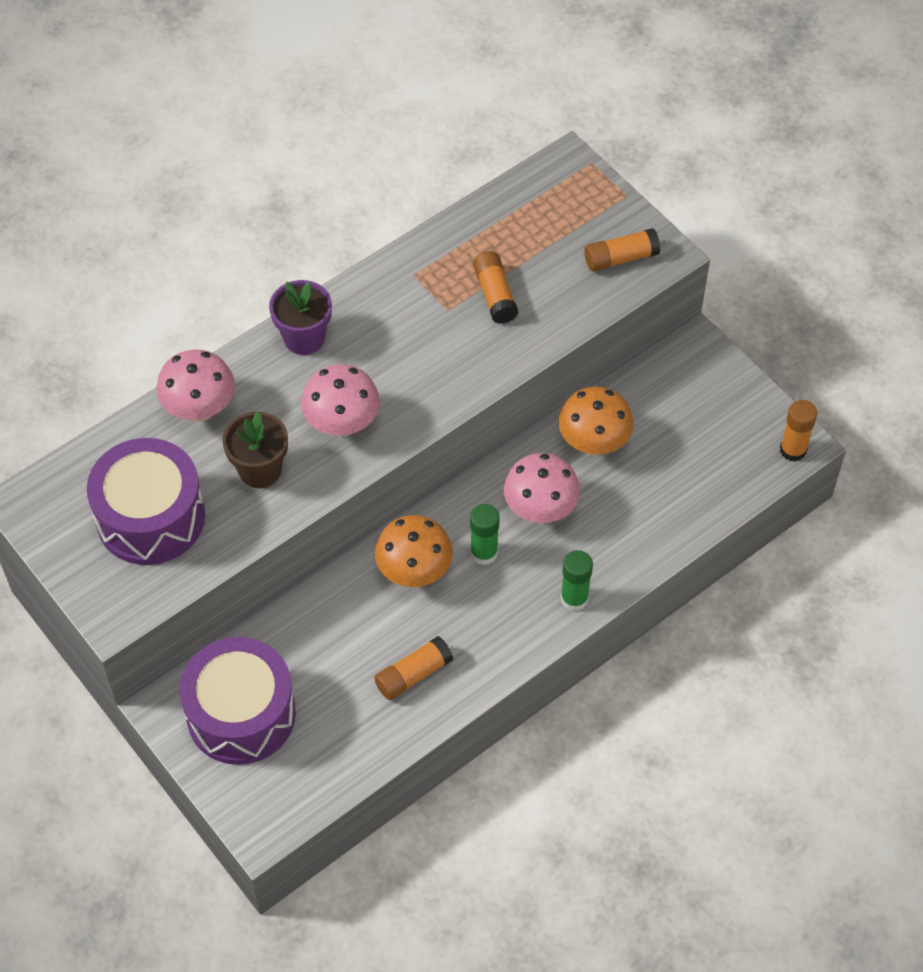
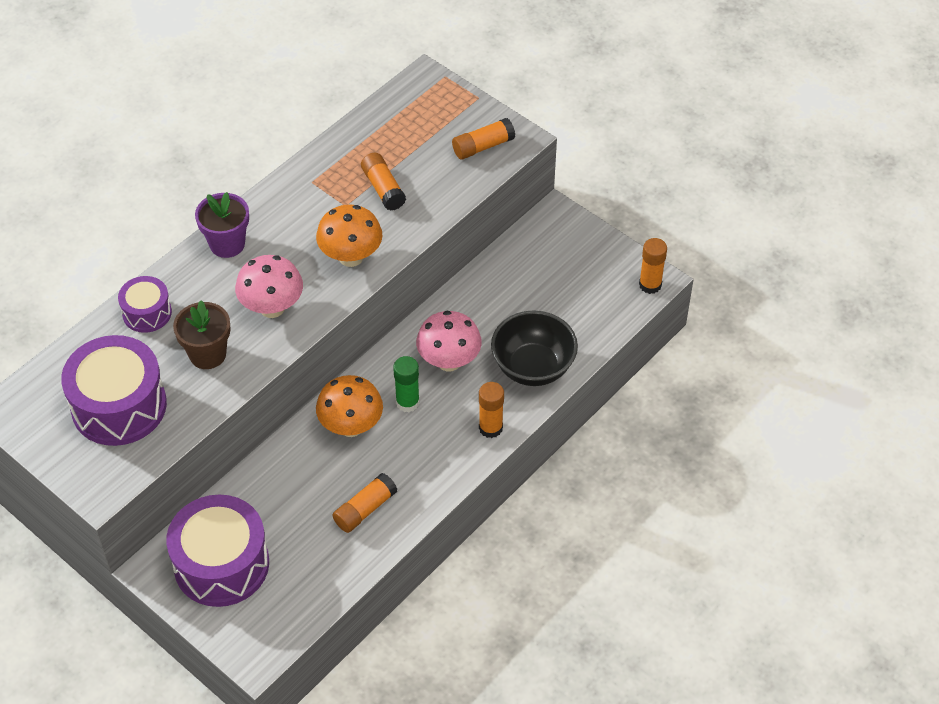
camera: 10 degrees left, 5 degrees down
(200, 409) = (147, 313): pink mushroom -> purple drum
(574, 598) = (490, 428): green glue stick -> orange glue stick
(593, 443) = (484, 302): orange mushroom -> orange mushroom (351, 257)
(636, 532) = (533, 367): none -> black bowl

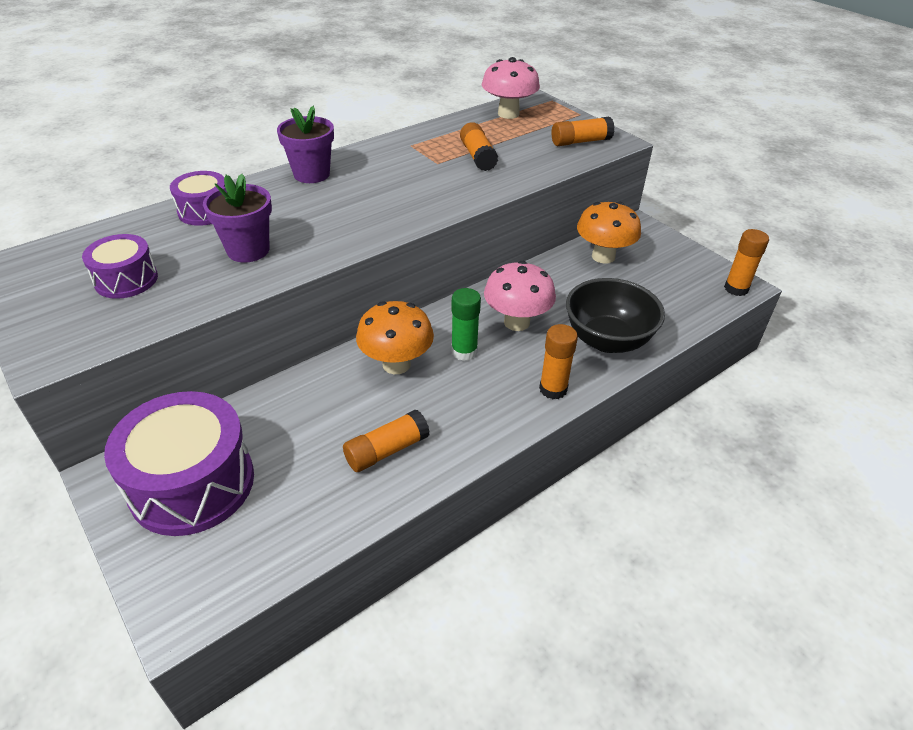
camera: 10 degrees right, 10 degrees down
(119, 406) = (126, 280): purple drum -> purple drum, size x0.54
(207, 354) = (248, 250): brown flower pot -> purple flower pot
(272, 308) = (334, 223): pink mushroom -> pink mushroom (508, 114)
(351, 257) = (431, 197): orange mushroom -> orange mushroom (603, 256)

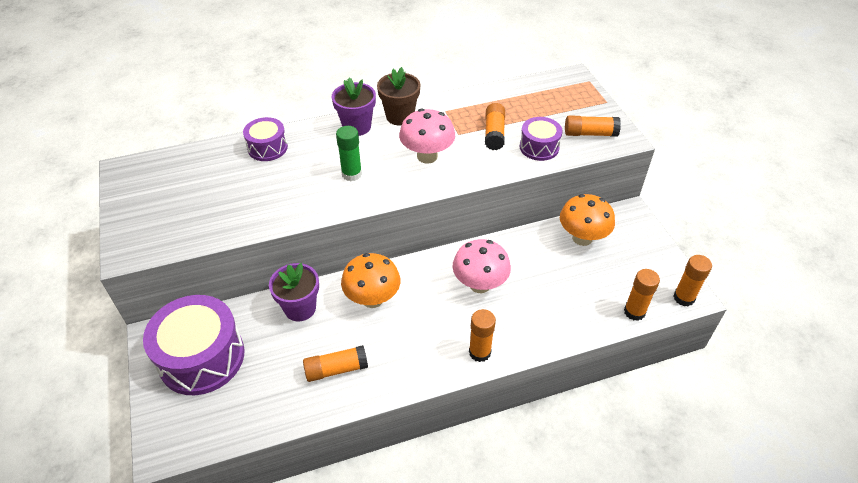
camera: 20 degrees right, 5 degrees up
(126, 280) = (195, 199): purple drum -> purple drum (539, 147)
(248, 250) = (283, 191): purple flower pot -> purple flower pot (300, 308)
(359, 157) = (400, 116): none -> brown flower pot
(464, 351) = (427, 301): green glue stick -> green glue stick (351, 174)
(508, 114) = (543, 90): pink mushroom -> pink mushroom (427, 156)
(607, 340) = (545, 319): black bowl -> none
(695, 312) = (634, 312): none -> orange glue stick

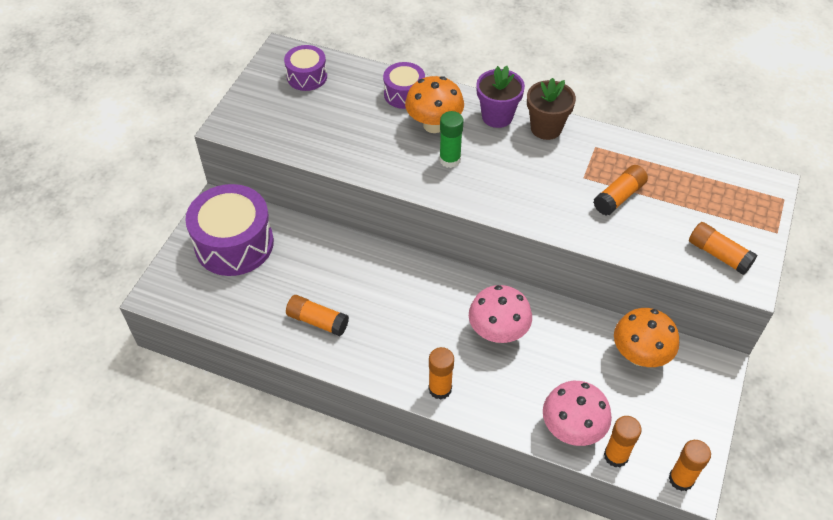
camera: 40 degrees right, 5 degrees up
(300, 308) = (335, 253): purple flower pot -> none
(372, 299) = (397, 283): orange mushroom -> orange mushroom (434, 125)
(427, 156) = (532, 182): pink mushroom -> pink mushroom (572, 429)
(539, 147) = (649, 237): purple drum -> purple drum (307, 76)

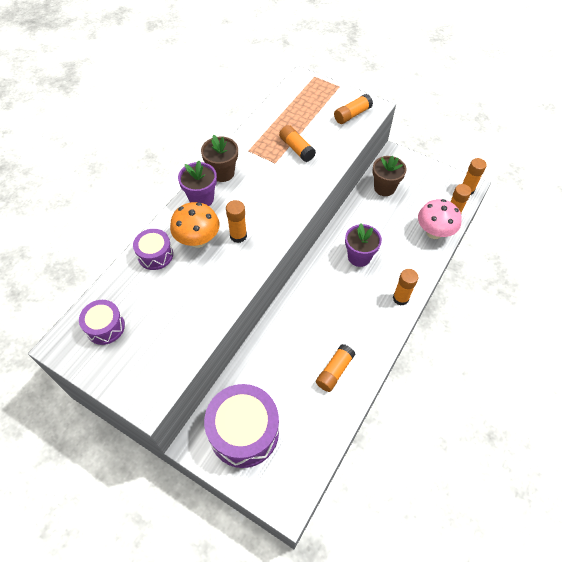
camera: 80 degrees left, 5 degrees up
(450, 160) = (238, 236): green glue stick -> orange glue stick
(498, 332) = (359, 257): pink mushroom -> purple flower pot
(639, 355) = (384, 188): orange mushroom -> brown flower pot

